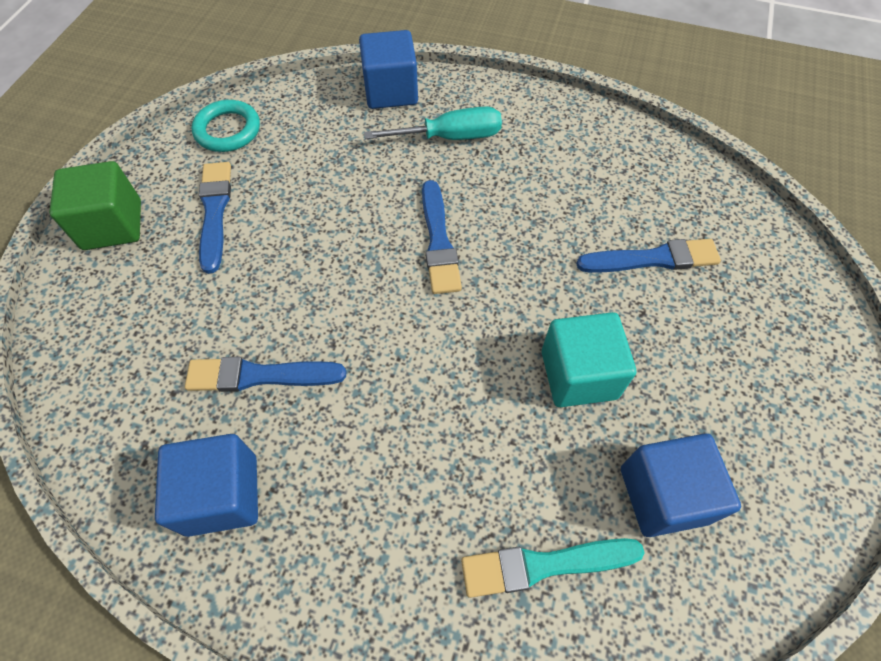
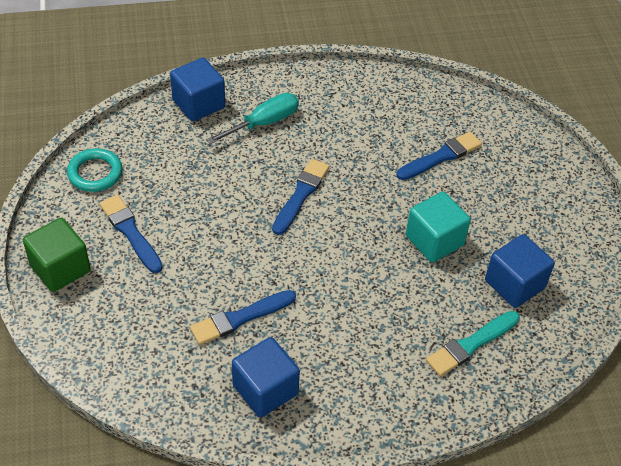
camera: 30 degrees left, 10 degrees down
(439, 241) = (301, 195): blue brush -> blue brush turned 120 degrees counterclockwise

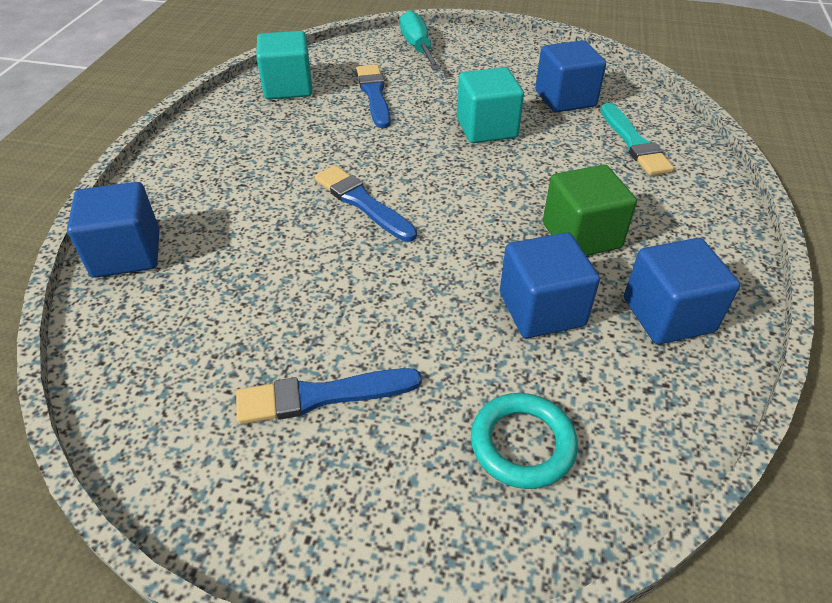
camera: 65 degrees left, 5 degrees down
(60, 268) = (346, 523): green cube -> green cube (581, 236)
(95, 173) = (162, 414): turquoise ring -> turquoise ring (522, 444)
(240, 318) = (541, 309): blue brush -> blue cube
(264, 123) = (218, 202): turquoise screwdriver -> turquoise screwdriver (417, 48)
(419, 103) = (288, 87): none -> turquoise cube

